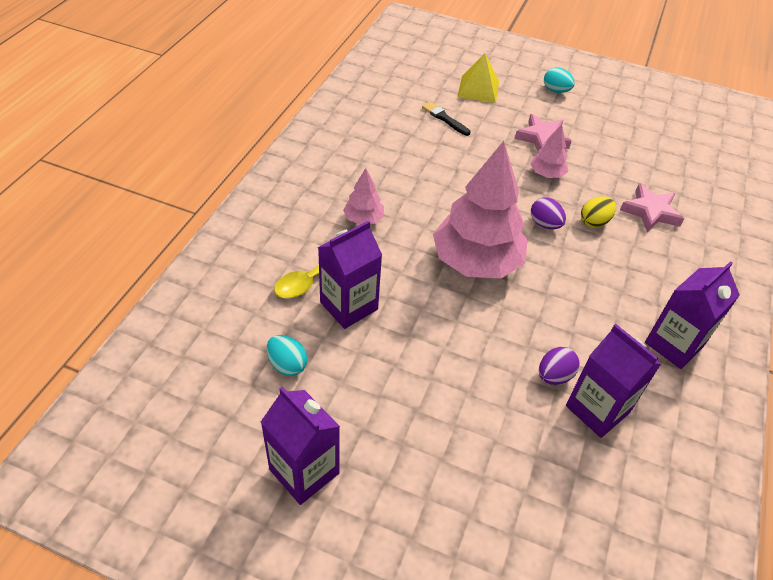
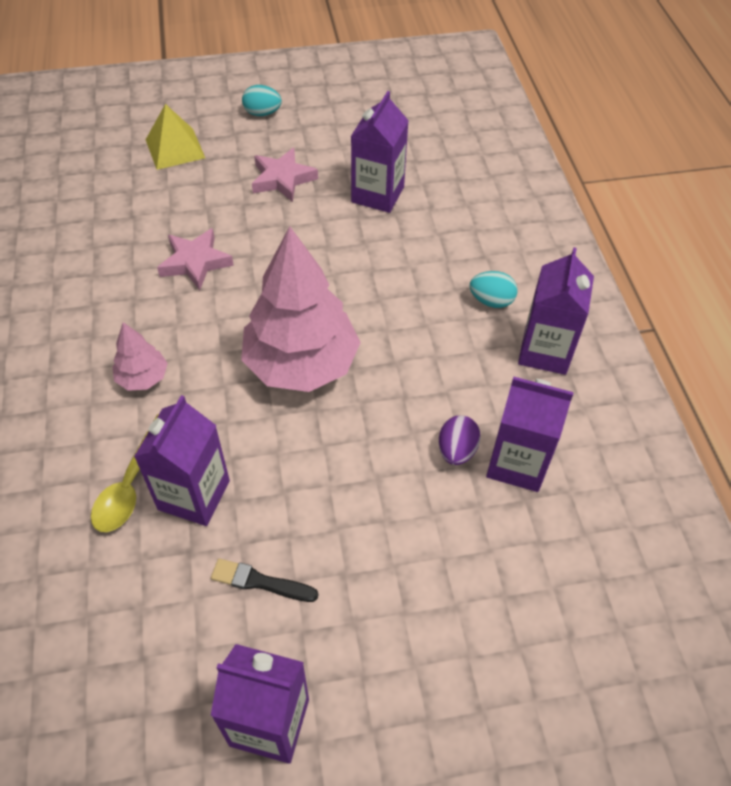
camera: 30 degrees left, 5 degrees up
(287, 365) = (168, 609): turquoise egg -> turquoise egg (491, 301)
(444, 118) = (159, 204): black brush -> black brush (260, 582)
(545, 224) = (346, 281): purple egg -> none
(546, 174) = (312, 220): pink tree -> none
(594, 222) = (393, 253): yellow egg -> none
(608, 178) = (377, 194): none -> purple carton
(650, 212) = (441, 214): pink star -> pink star (195, 262)

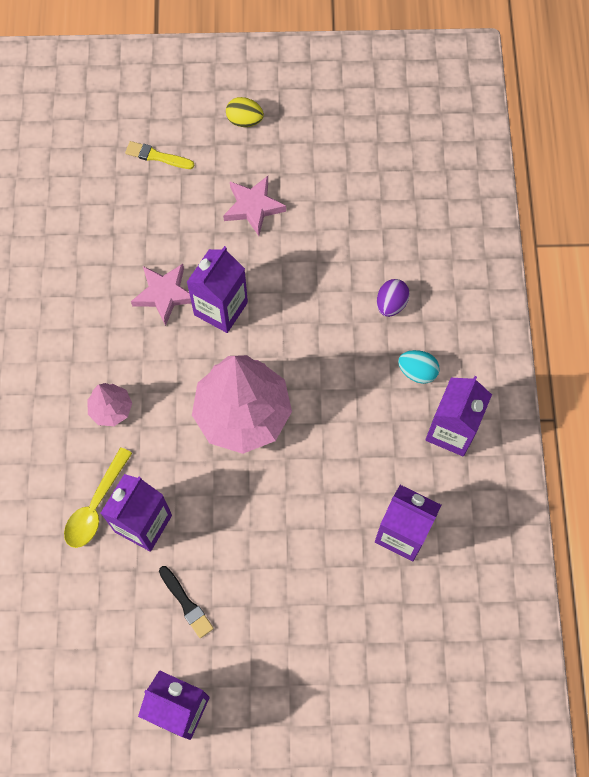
camera: 10 degrees right, 15 degrees up
(175, 148) = (157, 156): yellow pyramid -> yellow brush
(260, 582) = (186, 603): black brush -> black brush turned 150 degrees counterclockwise
(262, 113) = (244, 121): turquoise egg -> yellow egg
(377, 194) = (338, 237): purple carton -> purple carton (221, 308)
(456, 450) = (356, 515): purple egg -> purple egg (391, 304)

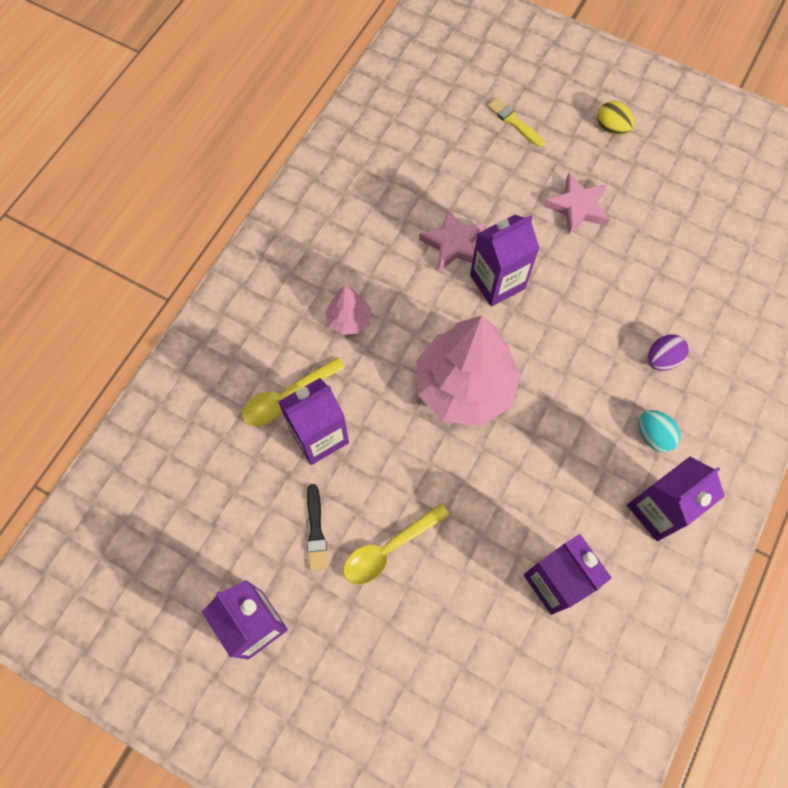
camera: 30 degrees right, 0 degrees up
(255, 584) = (389, 549): none -> yellow spoon

